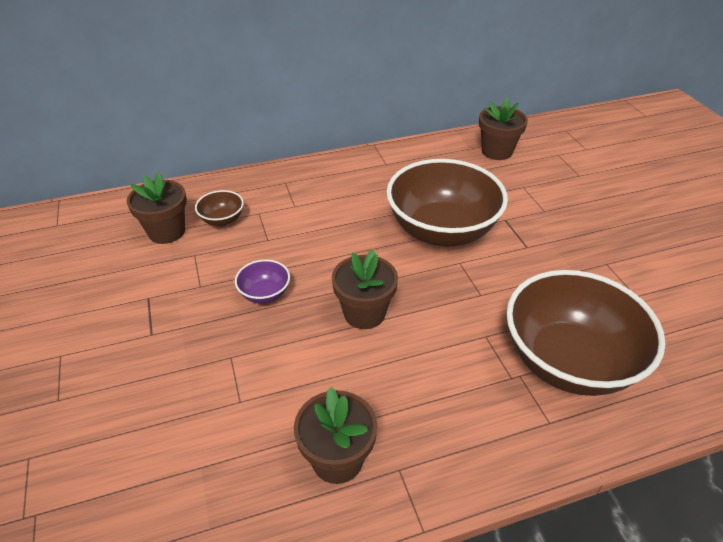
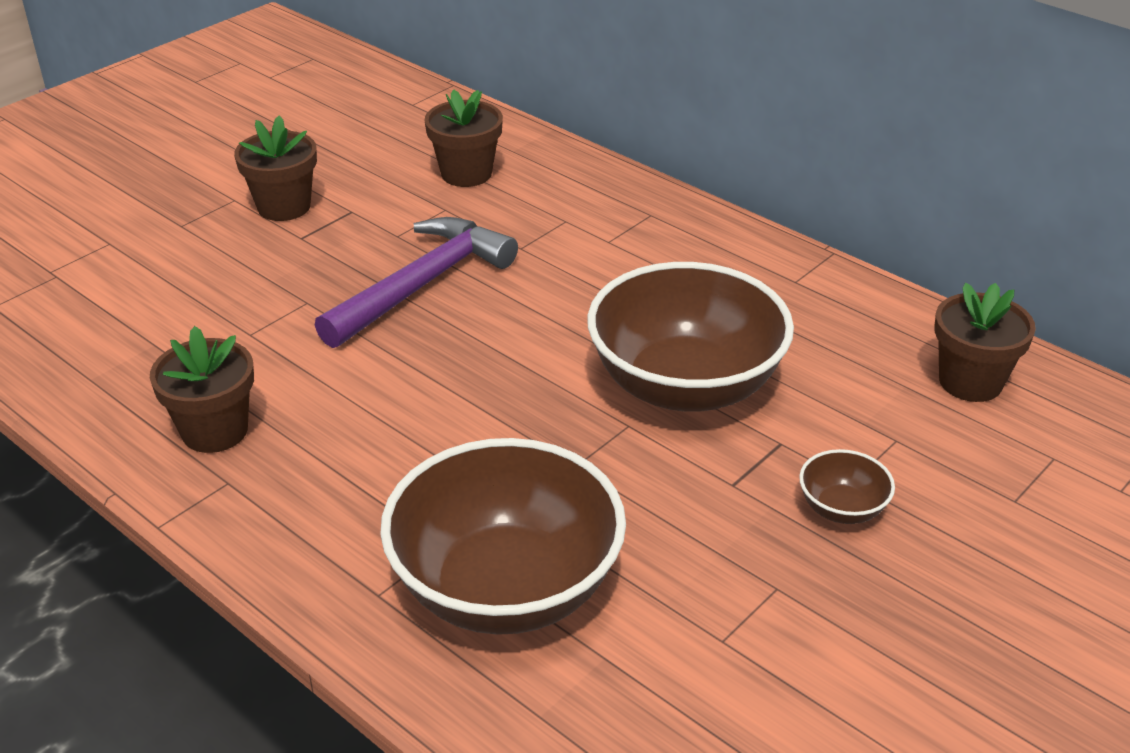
camera: 60 degrees right, 5 degrees down
(222, 220) = (525, 200): brown bowl -> brown bowl (842, 509)
(265, 294) = (422, 284): purple bowl -> purple hammer
(364, 313) = (452, 372): brown flower pot -> brown flower pot (284, 207)

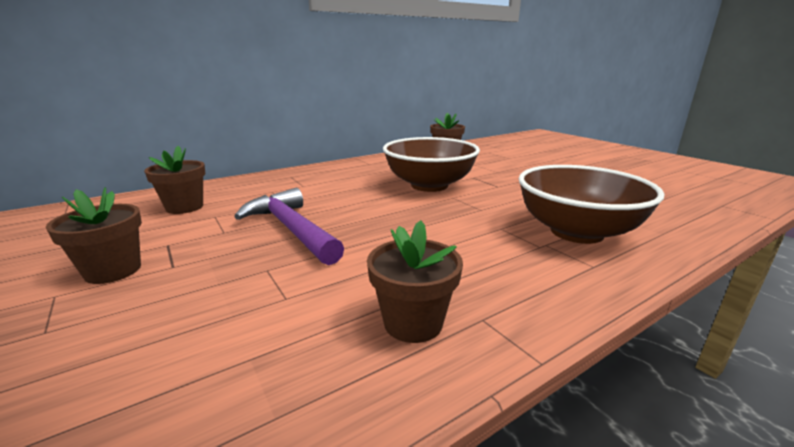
camera: 75 degrees left, 15 degrees down
(842, 509) = (513, 174): brown bowl -> none

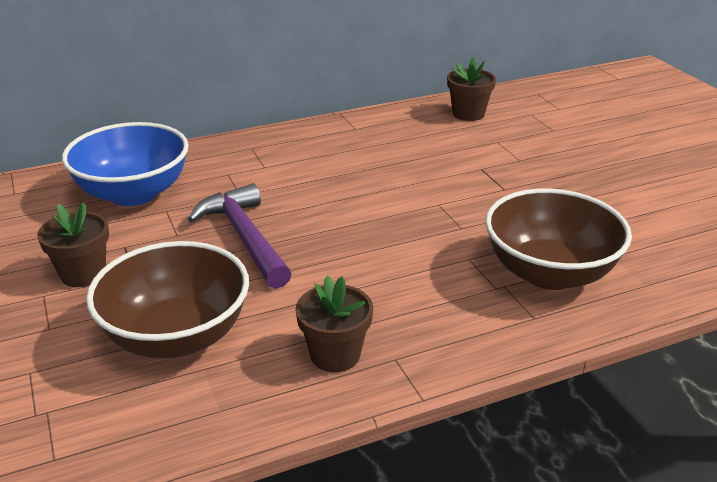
camera: 10 degrees right, 10 degrees up
(184, 207) = (133, 193): brown flower pot -> blue bowl
(429, 185) = (418, 180): brown bowl -> brown bowl (177, 336)

